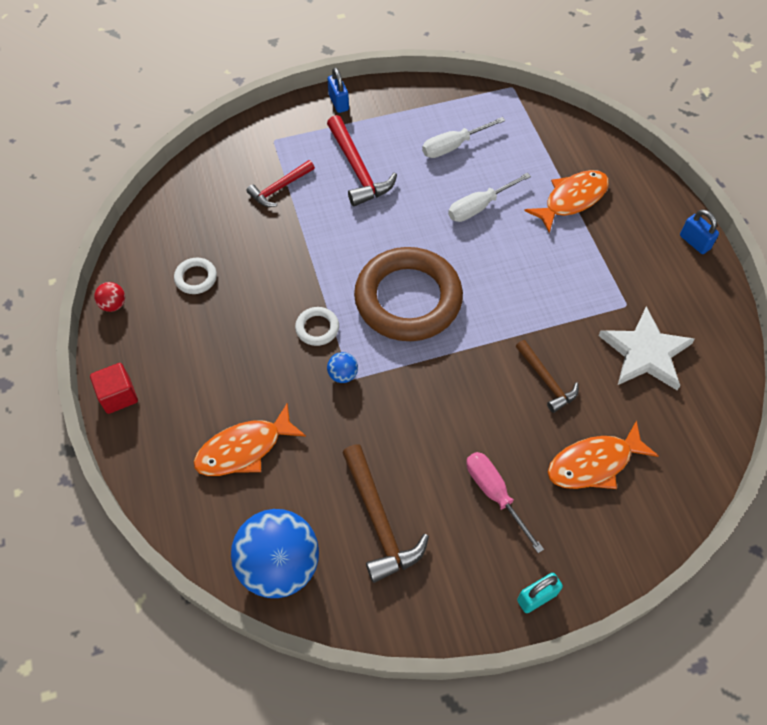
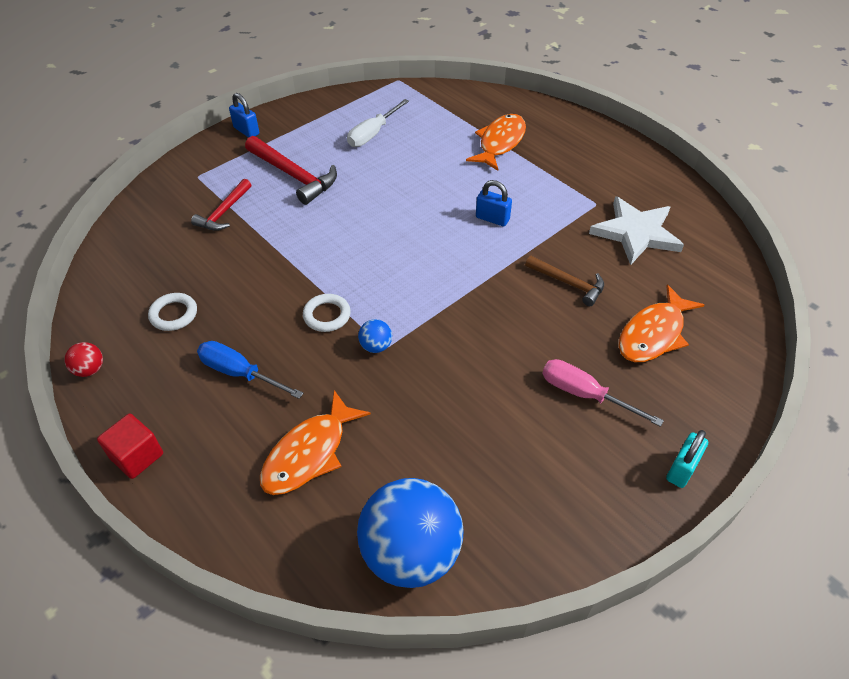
camera: 25 degrees left, 10 degrees down
(223, 355) = (239, 373): none -> blue screwdriver
(379, 520) = (489, 464): brown hammer -> none
(408, 299) = (402, 261): brown ring -> none
(479, 207) = (423, 171): white screwdriver -> none
(694, 242) = (618, 143): blue padlock -> blue padlock (492, 219)

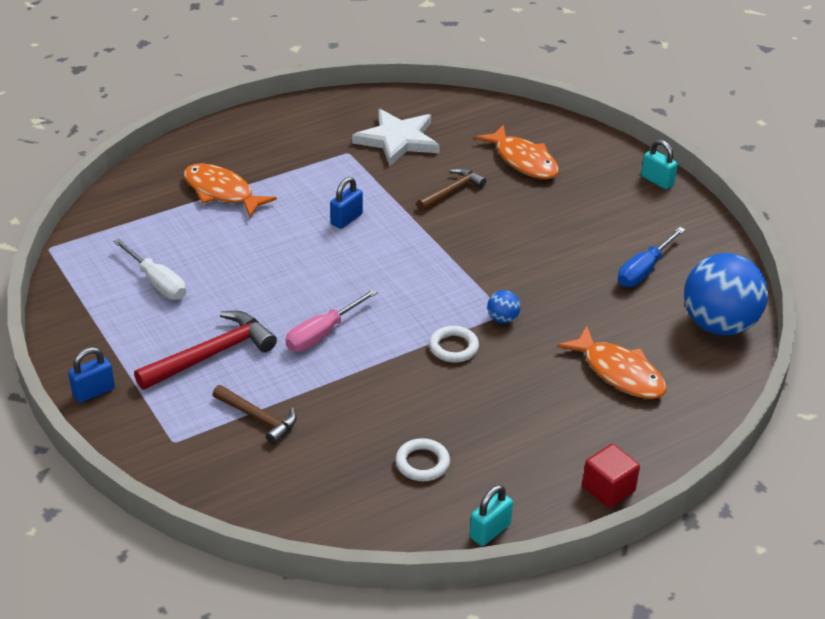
camera: 80 degrees left, 10 degrees down
(90, 370) = (490, 531): red ball -> turquoise padlock
(224, 212) = (258, 418): red hammer -> brown hammer
(239, 373) = (517, 414): blue screwdriver -> blue screwdriver (644, 270)
(584, 394) = (580, 210): pink screwdriver -> pink screwdriver (322, 334)

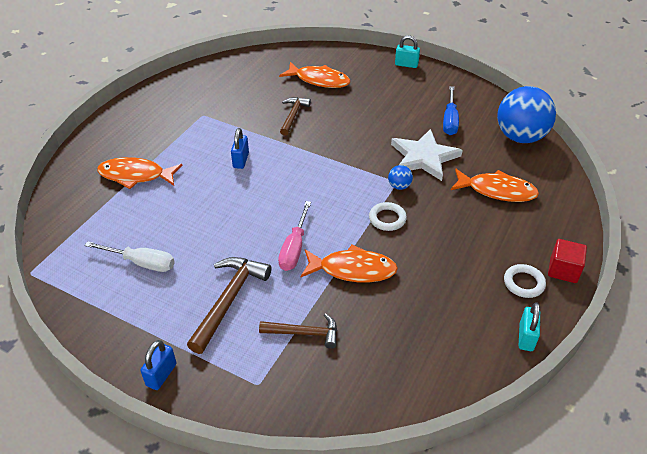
camera: 30 degrees left, 5 degrees up
(211, 355) = (229, 300): red hammer -> brown hammer
(365, 382) = (353, 269): none -> orange fish
(398, 140) = (229, 95): white star -> white star (424, 157)
(422, 463) = (441, 310): white ring -> white ring (523, 283)

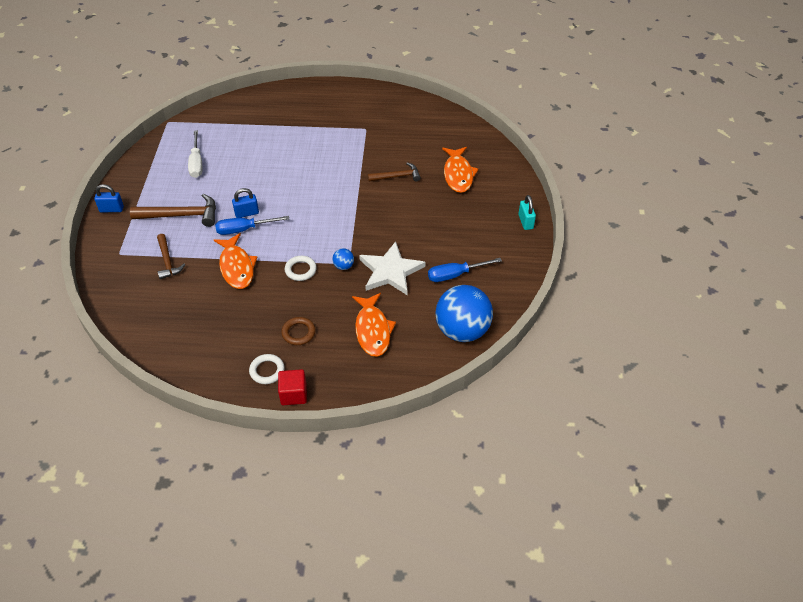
camera: 65 degrees right, 5 degrees up
(135, 175) = (277, 125): orange fish -> none
(241, 160) = (323, 168): blue padlock -> blue padlock (247, 213)
(294, 248) = (244, 229): pink screwdriver -> blue screwdriver
(478, 244) = (298, 333): none -> brown ring
(526, 337) = (210, 383): turquoise padlock -> none

